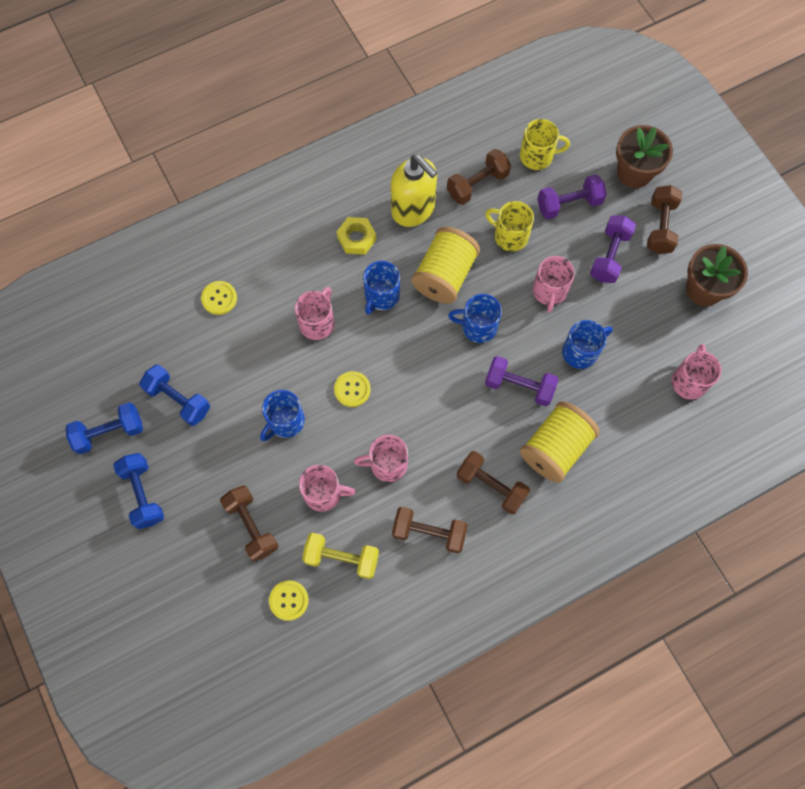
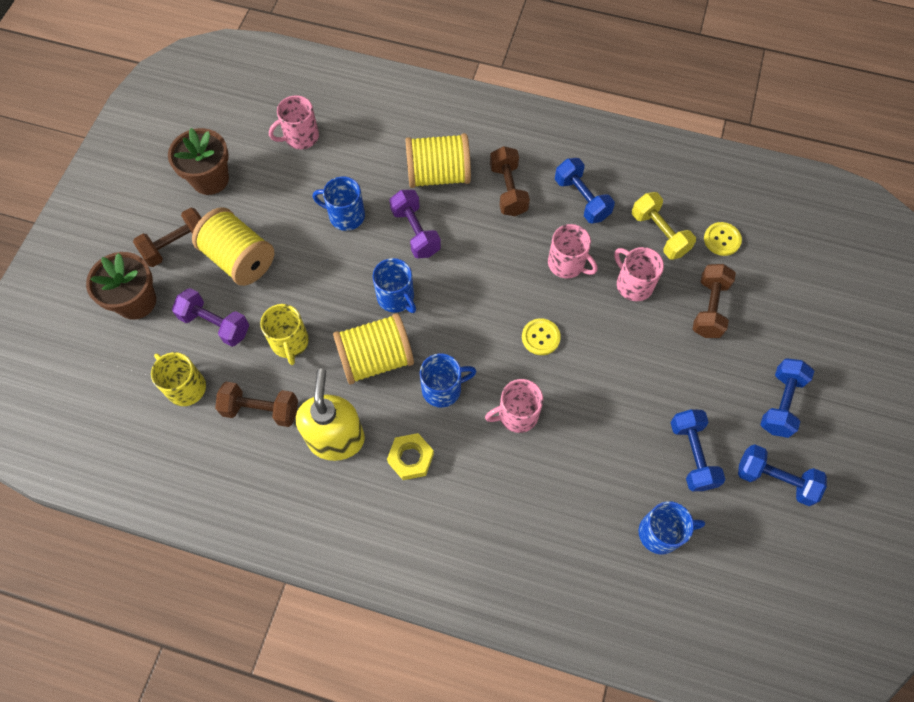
camera: 135 degrees left, 5 degrees down
(219, 298) = (581, 515): yellow button -> none
(285, 421) = (616, 359): blue mug -> blue mug (661, 533)
(429, 533) = (581, 199): brown dumbbell -> blue dumbbell
(549, 291) = (314, 274): pink mug -> none
(609, 256) = (239, 259): purple dumbbell -> yellow spool

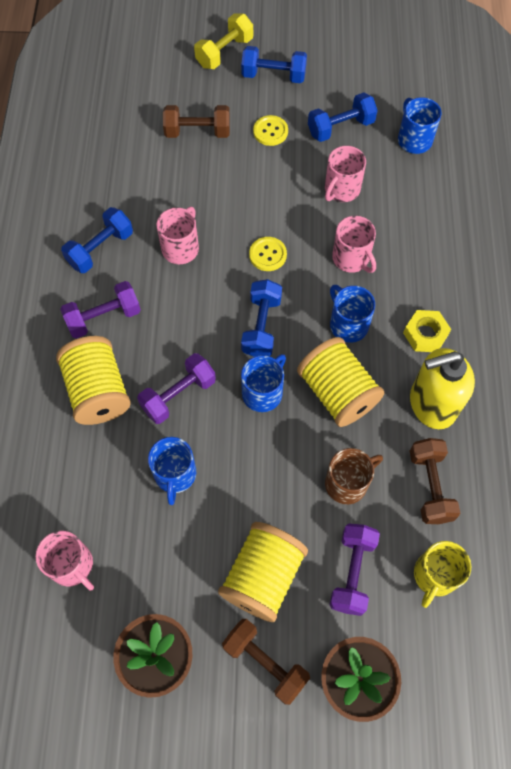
camera: 105 degrees left, 0 degrees up
(290, 342) = (347, 483): yellow mug -> brown mug
(508, 190) = (104, 318): brown dumbbell -> purple dumbbell
(633, 284) = (189, 191): pink mug -> pink mug (341, 189)
(659, 234) = (127, 179): yellow dumbbell -> yellow dumbbell (224, 52)
(722, 239) = (121, 130): yellow button -> yellow button (270, 131)
(774, 479) = (341, 74): blue dumbbell -> blue dumbbell (261, 326)

